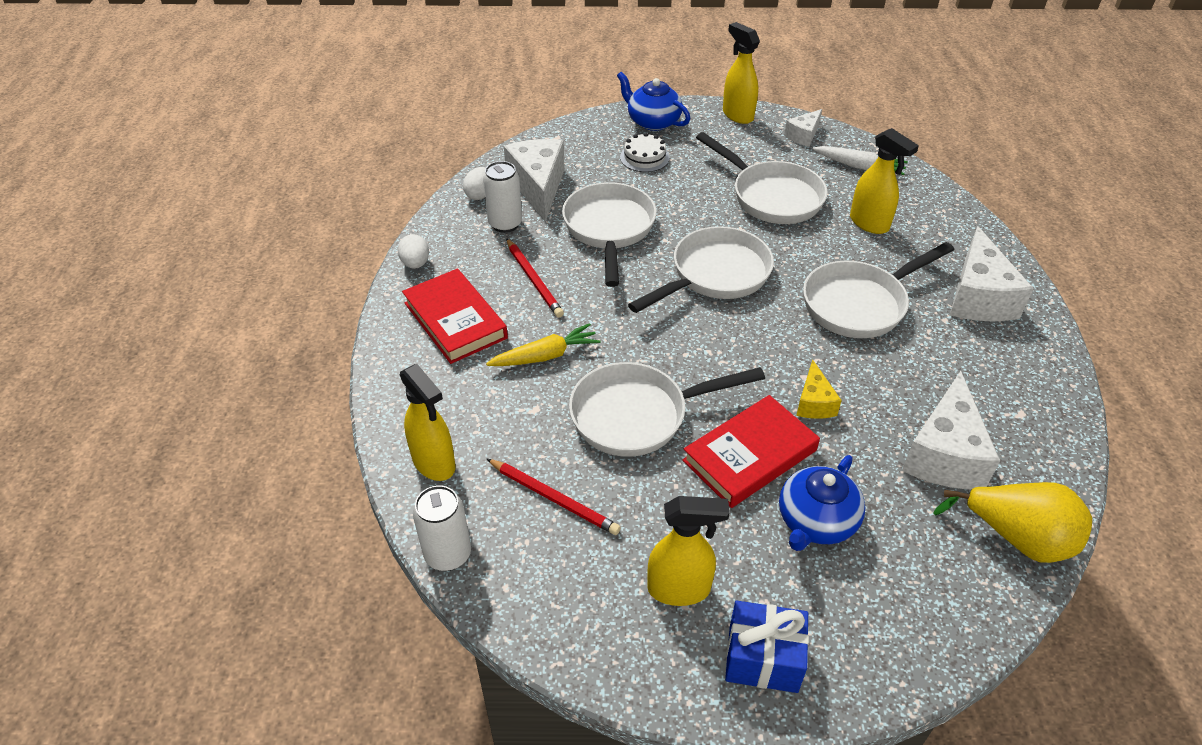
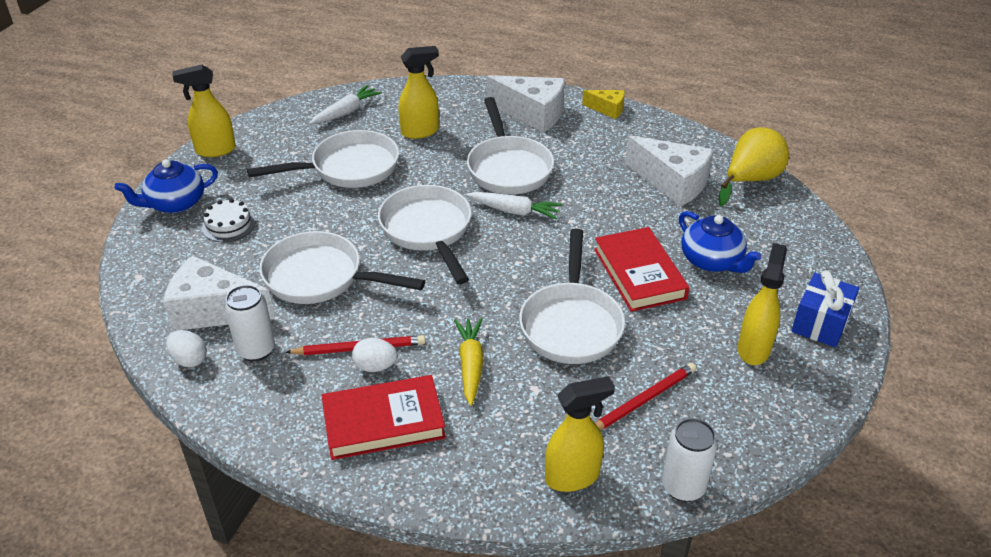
camera: 70 degrees left, 5 degrees down
(415, 263) = (270, 438): white egg -> white egg (375, 366)
(788, 328) = (515, 211): none -> white carrot
(803, 136) = (280, 125): white cheese -> none
(814, 402) = (600, 224): yellow cheese -> yellow cheese (607, 109)

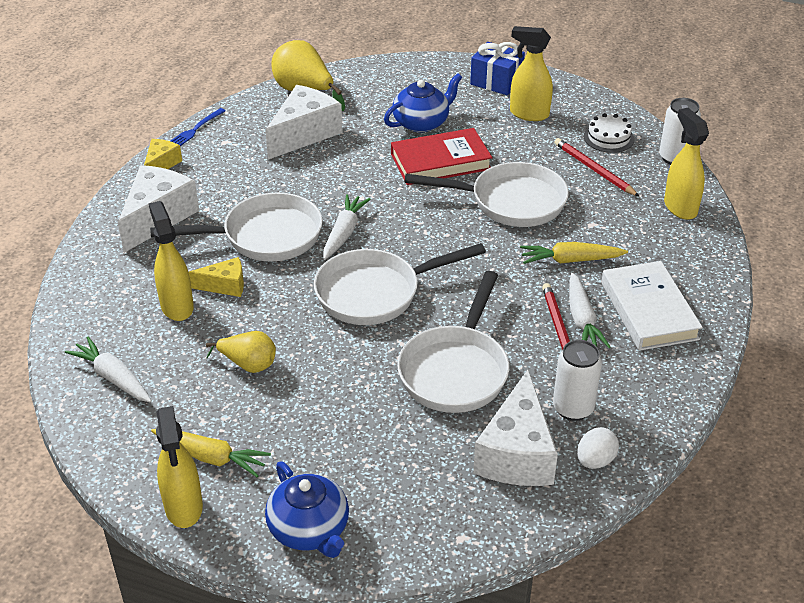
camera: 90 degrees left, 0 degrees up
(228, 225) = (359, 464): white cake -> white cake (608, 138)
(257, 158) = (211, 457): none -> yellow carrot
(348, 168) = (248, 365): white pan -> yellow pear
(375, 366) = (582, 320): white egg -> white carrot
(383, 422) = (648, 310): red book -> white book
(443, 152) = (225, 285): none -> yellow cheese
(664, 122) = (195, 130): none -> blue fork

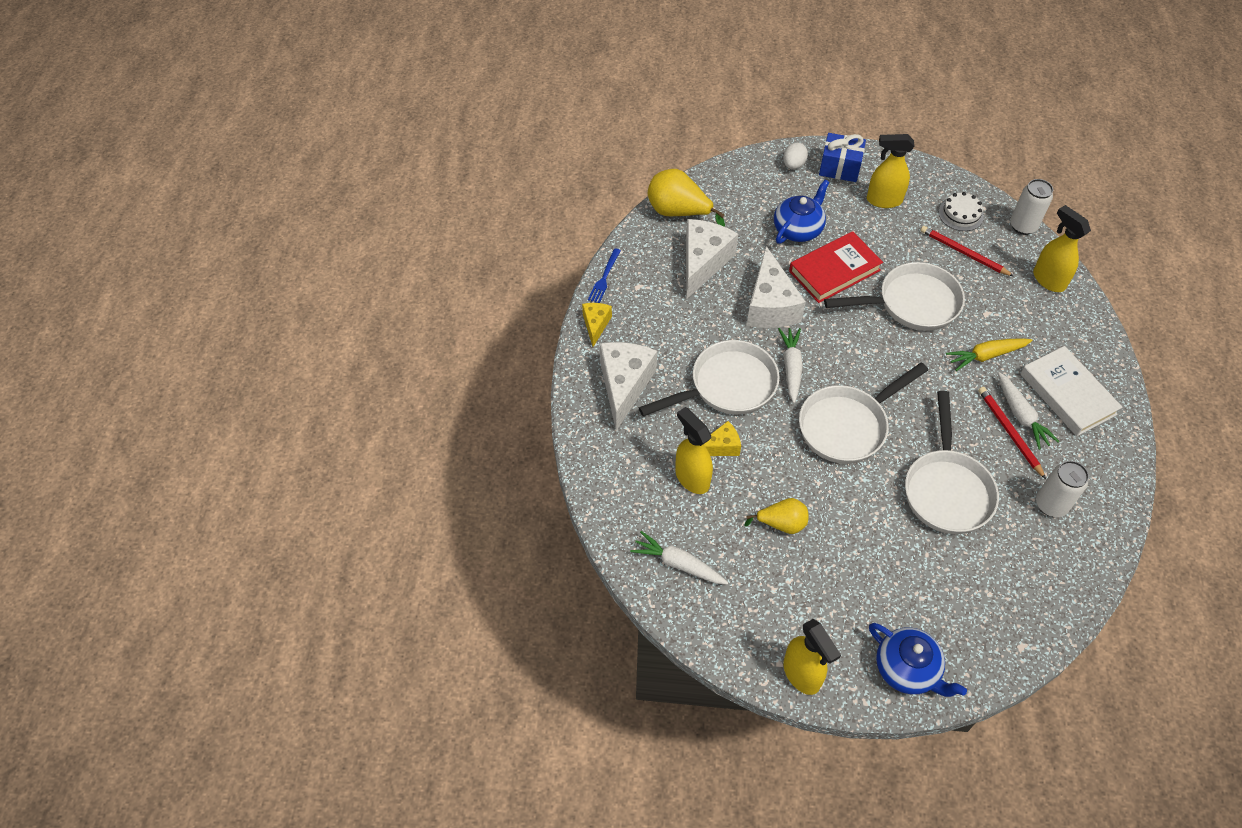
camera: 15 degrees left, 15 degrees up
(211, 457) = (798, 622): yellow carrot -> none
(517, 453) = (1028, 558): white cheese -> white cheese (770, 305)
(595, 461) = (1088, 550): white egg -> white egg (793, 165)

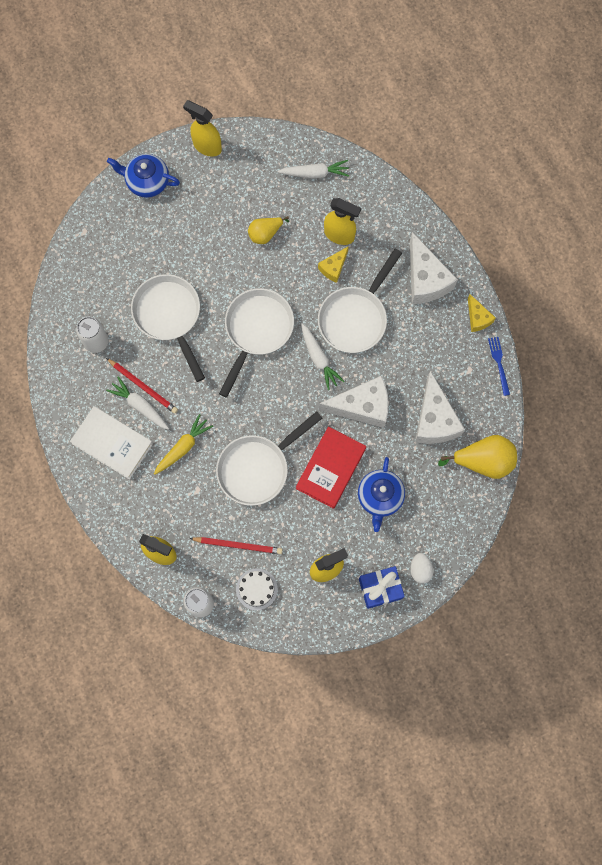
camera: 150 degrees right, 20 degrees up
(770, 305) = (362, 406): white cheese -> white cheese turned 120 degrees clockwise

